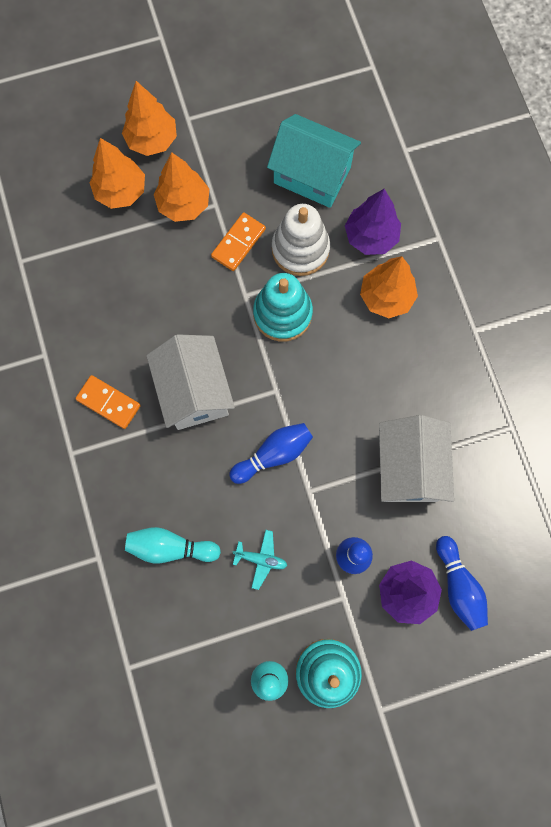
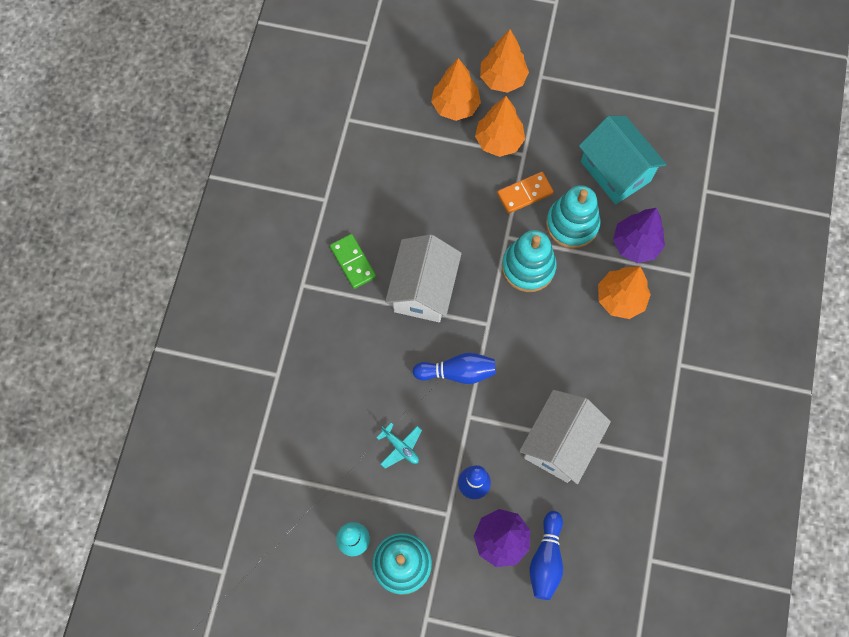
camera: 30 degrees right, 5 degrees down
(109, 402) = (353, 262): orange domino -> green domino
(170, 547) = (336, 398): turquoise bowling pin -> none
(300, 249) = (572, 224): white stacking toy -> turquoise stacking toy

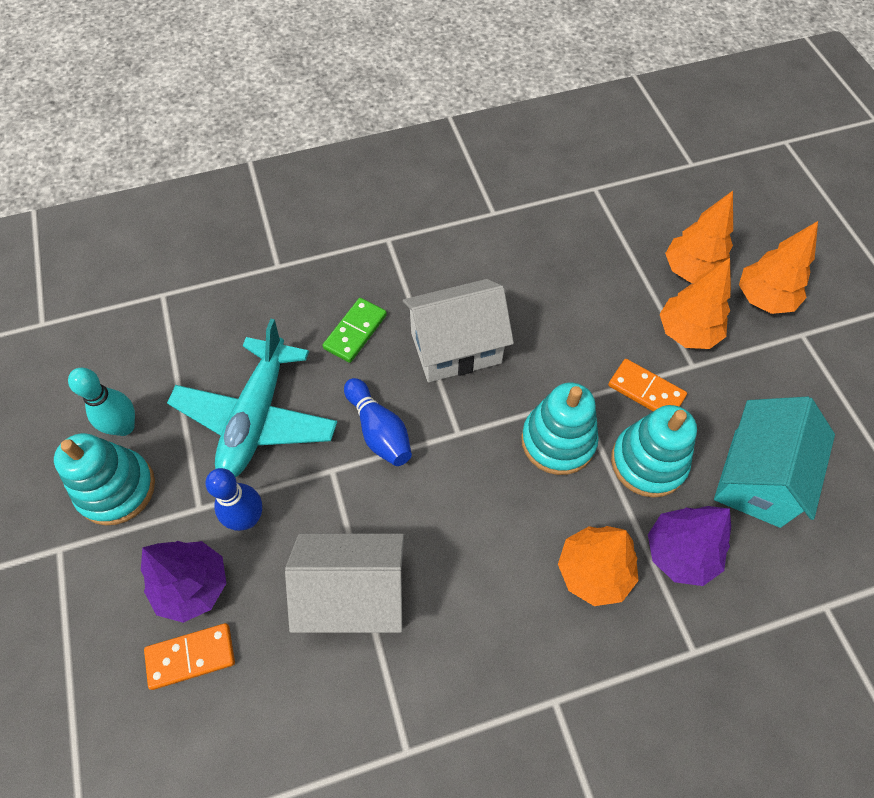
camera: 60 degrees right, 10 degrees down
(353, 262) = (442, 269): green domino -> green domino (355, 332)
(400, 447) = (257, 417): turquoise plane -> turquoise plane, size x2.47
(546, 559) = (191, 657): blue bowling pin -> orange domino

